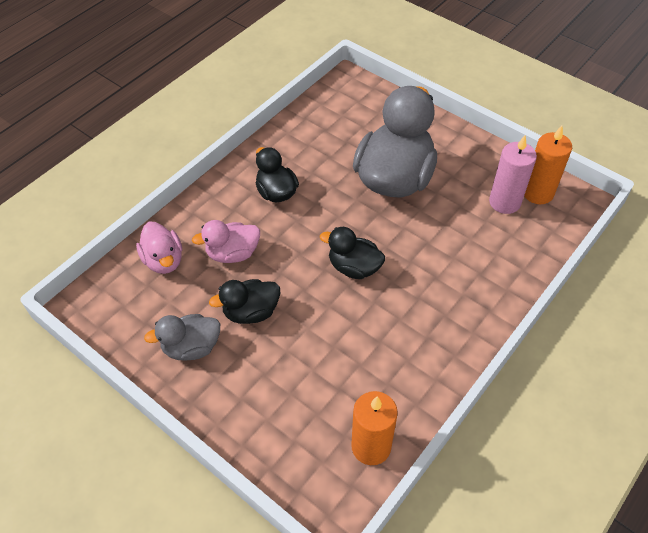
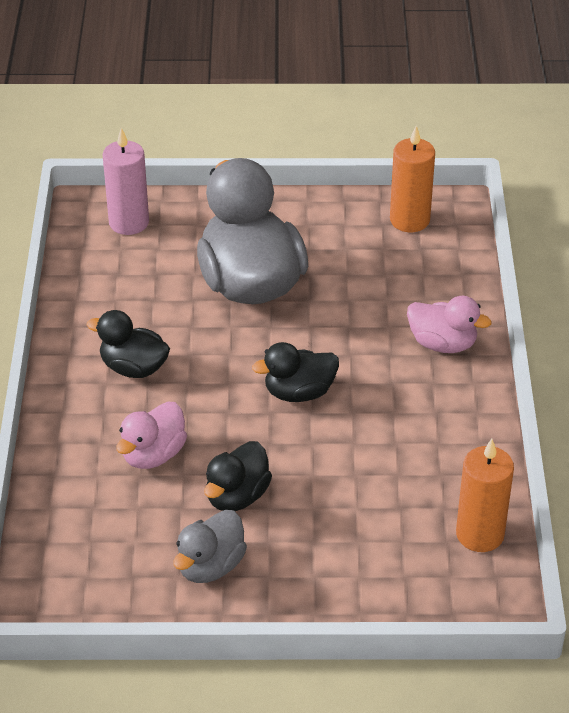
camera: 40 degrees left, 10 degrees down
(164, 260) = (81, 507): pink duck -> pink duck (442, 344)
(504, 202) = (386, 246): pink candle -> pink candle (129, 222)

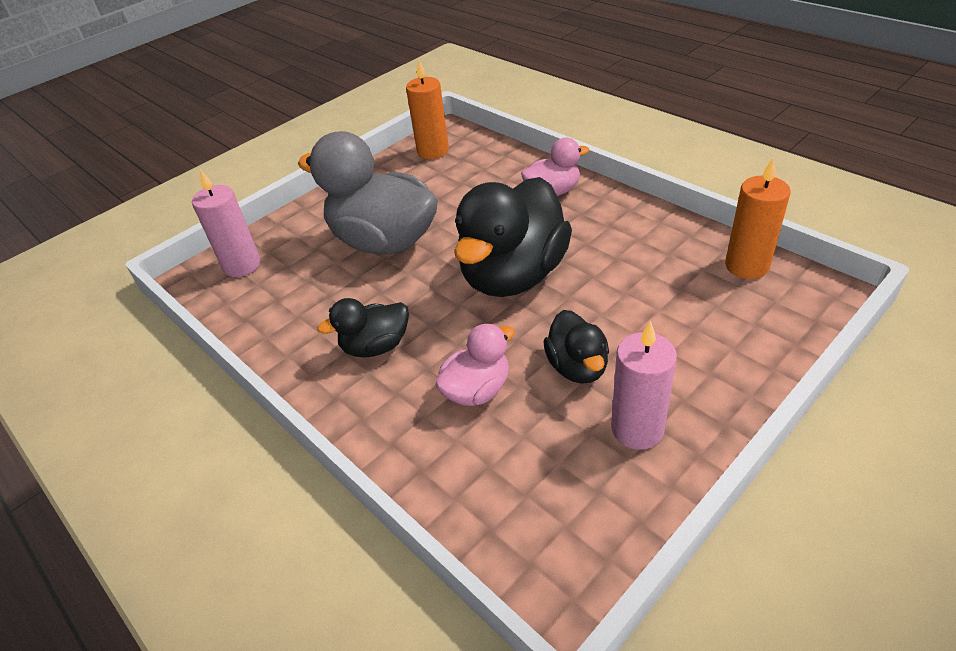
camera: 40 degrees left, 0 degrees up
(153, 455) = (477, 390): pink duck -> pink duck turned 120 degrees counterclockwise
(210, 566) = (637, 429): grey duck -> pink candle
(299, 392) = (513, 275): black duck -> black duck, size x1.96

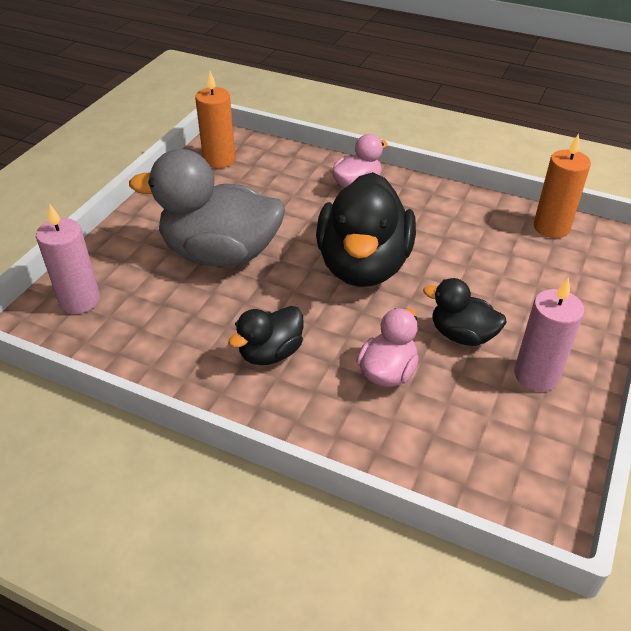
camera: 25 degrees left, 0 degrees up
(577, 367) = (462, 335): black duck -> black duck turned 150 degrees clockwise

